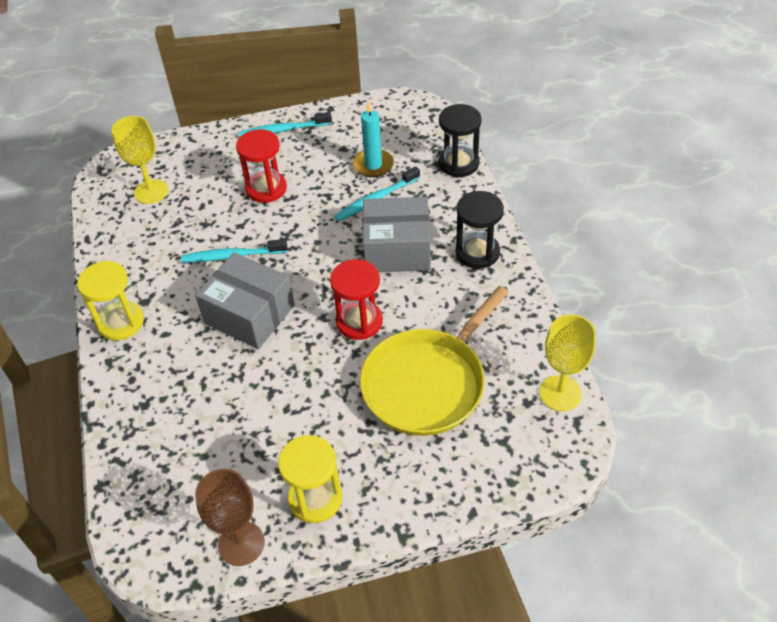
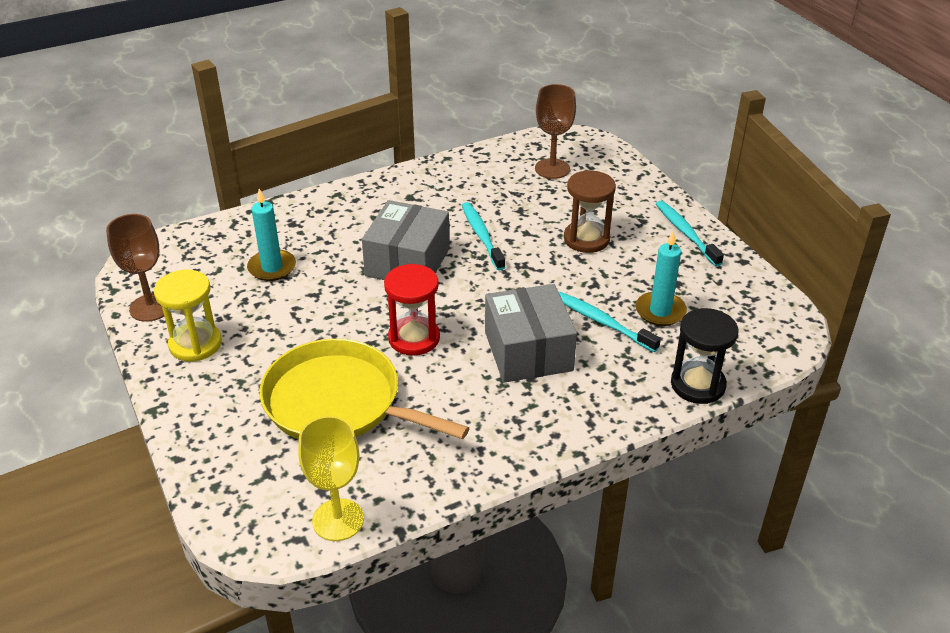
camera: 75 degrees right, 10 degrees down
(121, 322) = (382, 190): yellow hourglass -> none
(151, 191) = (552, 169): yellow goblet -> brown goblet
(214, 426) = (272, 268): none -> turquoise candle
(266, 189) = (586, 239): red hourglass -> brown hourglass
(477, 252) = (545, 421): black hourglass -> none

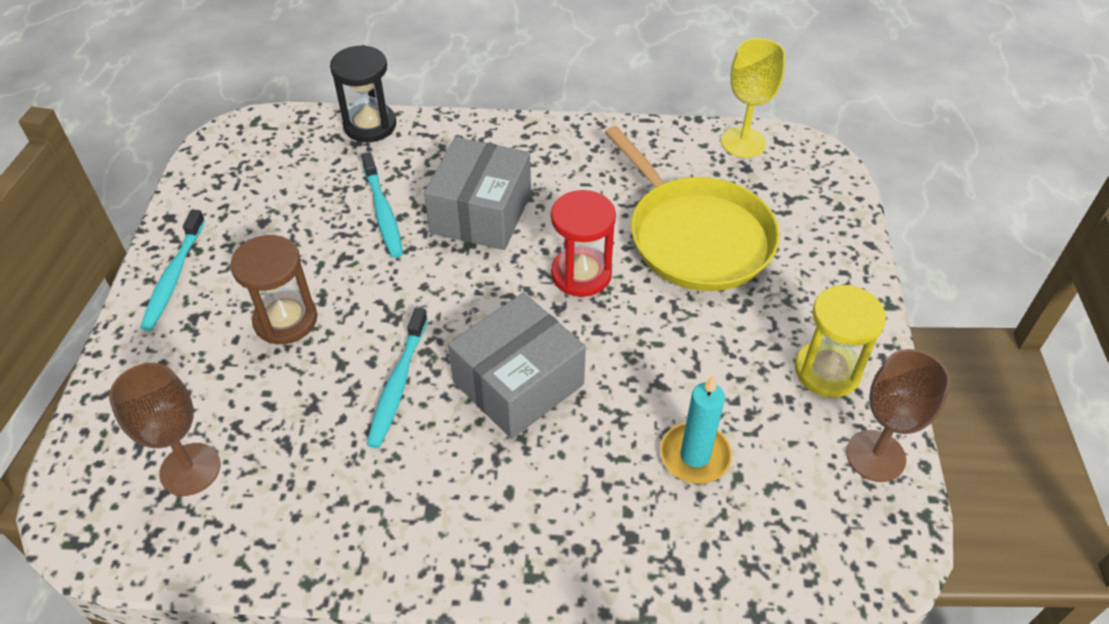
camera: 150 degrees left, 10 degrees up
(660, 311) = (318, 200): turquoise candle -> none

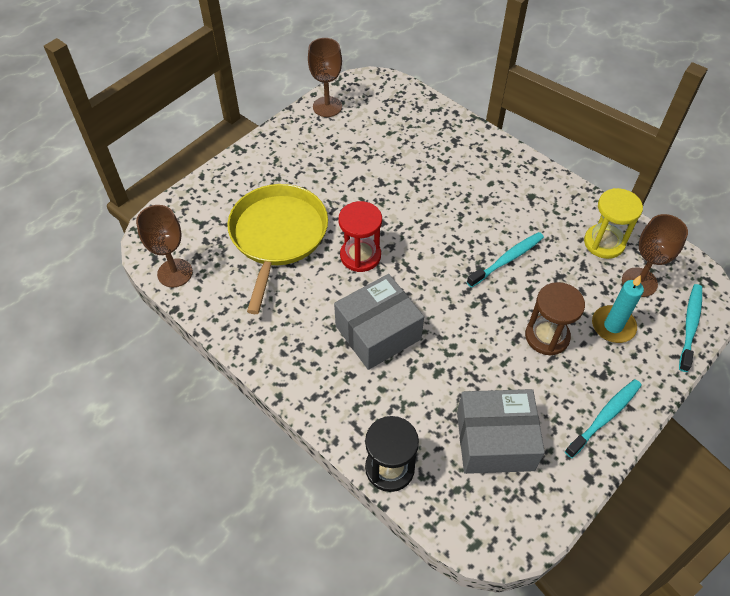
camera: 140 degrees left, 5 degrees up
(383, 212) = (438, 376): turquoise toothbrush -> turquoise toothbrush (690, 326)
(518, 383) = (446, 223): grey box -> grey box (495, 441)
(695, 455) = (398, 149): turquoise candle -> turquoise candle (613, 326)
(743, 142) = (175, 273): yellow goblet -> brown goblet
(827, 371) = (302, 142): yellow hourglass -> yellow hourglass (604, 243)

